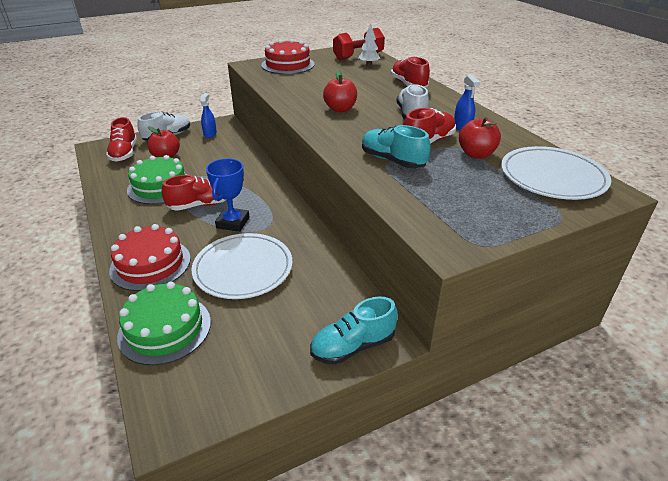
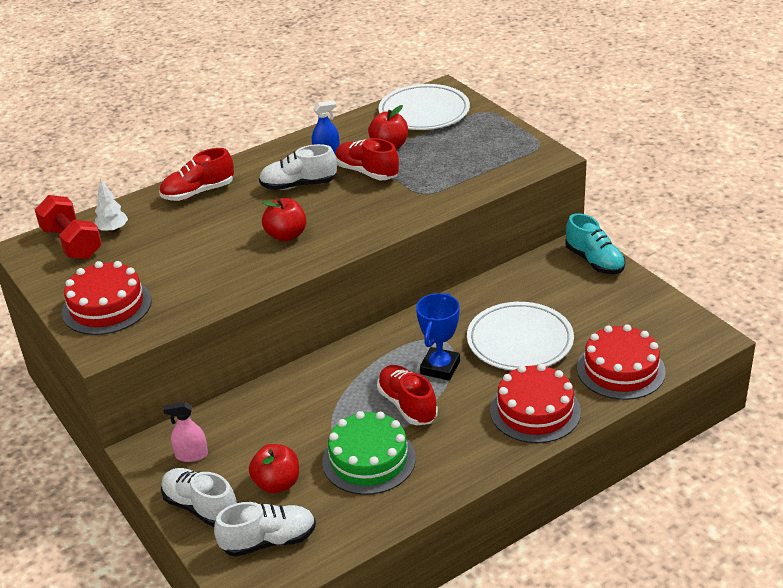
camera: 95 degrees left, 0 degrees up
(124, 153) = (269, 541): red shoe -> white shoe
(165, 329) = (620, 369): green cake -> red cake
(210, 134) = (191, 455): blue spray bottle -> pink spray bottle
(233, 223) = (440, 367): blue trophy -> blue trophy turned 75 degrees counterclockwise
(392, 160) = (414, 190): turquoise shoe -> none

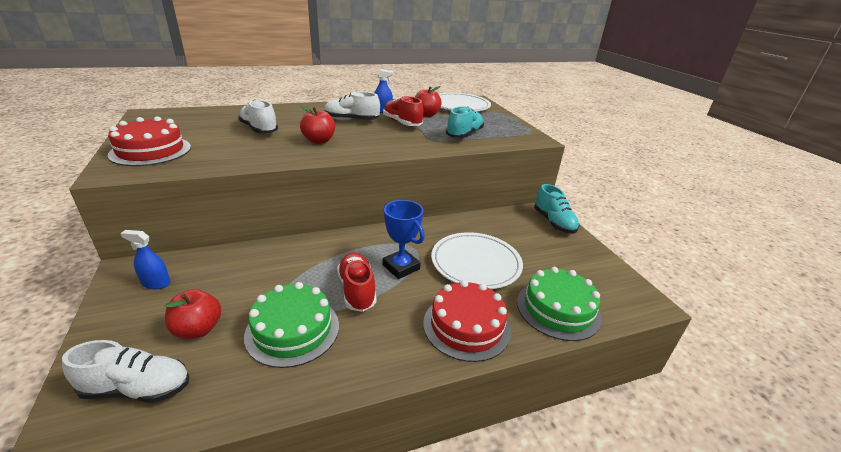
camera: 10 degrees right, 5 degrees down
(72, 243) = (177, 117): red dumbbell -> none
(113, 230) = (210, 117): white tree -> none
(191, 455) = (156, 283): pink spray bottle -> blue spray bottle
(198, 192) = (284, 111): red shoe -> none
(200, 507) = (115, 332): white shoe -> white shoe (259, 129)
(440, 367) = (401, 267): blue trophy -> blue trophy turned 75 degrees counterclockwise
(456, 173) = (464, 135): none -> turquoise shoe
(620, 369) = (558, 309): red cake -> green cake

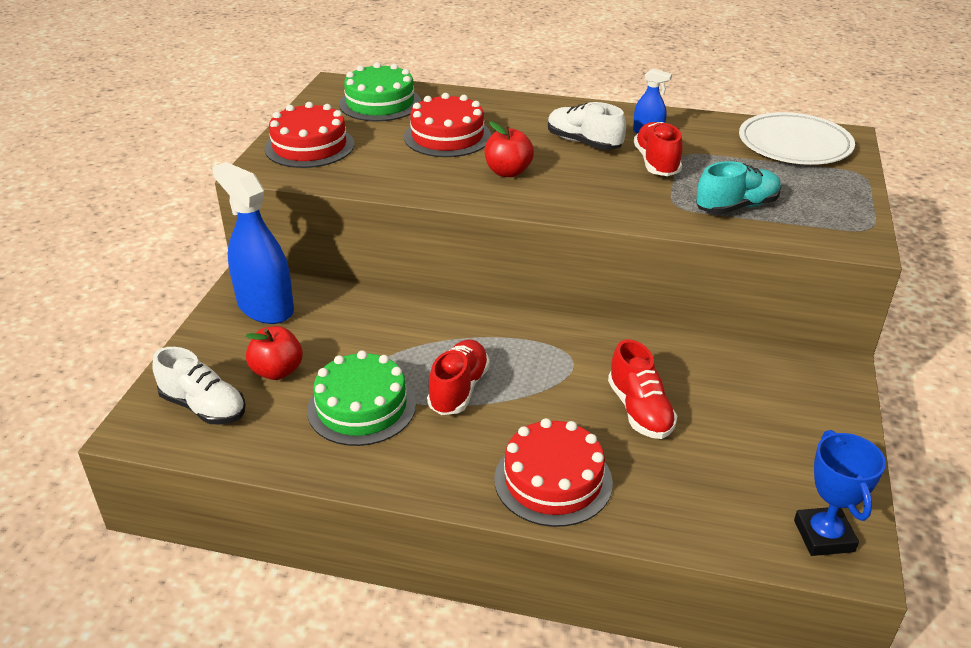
camera: 35 degrees right, 5 degrees up
(156, 283) = (265, 307): blue spray bottle -> blue spray bottle, size x2.12
(259, 129) = (447, 136): white shoe -> red cake
(401, 267) = (533, 380): blue trophy -> blue trophy (823, 536)
(426, 115) = (713, 154): red apple -> none
(475, 263) = (639, 410): white plate -> red shoe
(553, 222) = (832, 394): turquoise shoe -> none
(558, 309) = (697, 511): green cake -> green cake (380, 103)

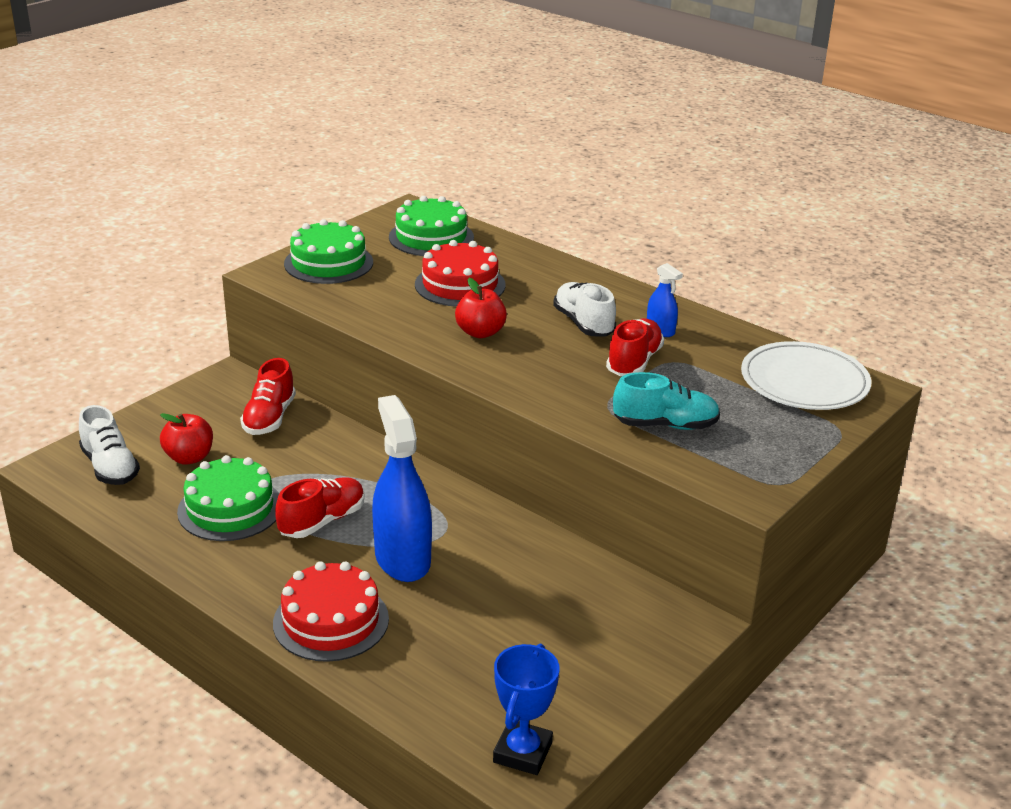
camera: 25 degrees right, 5 degrees down
(265, 307) = (225, 402): blue spray bottle -> blue spray bottle (402, 559)
(309, 146) = (328, 263): red cake -> green cake
(639, 410) = (463, 592): red shoe -> red shoe (269, 418)

